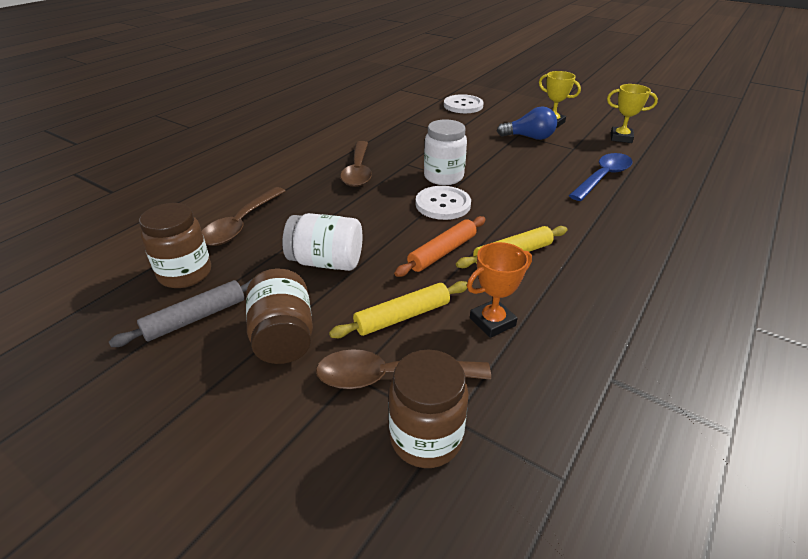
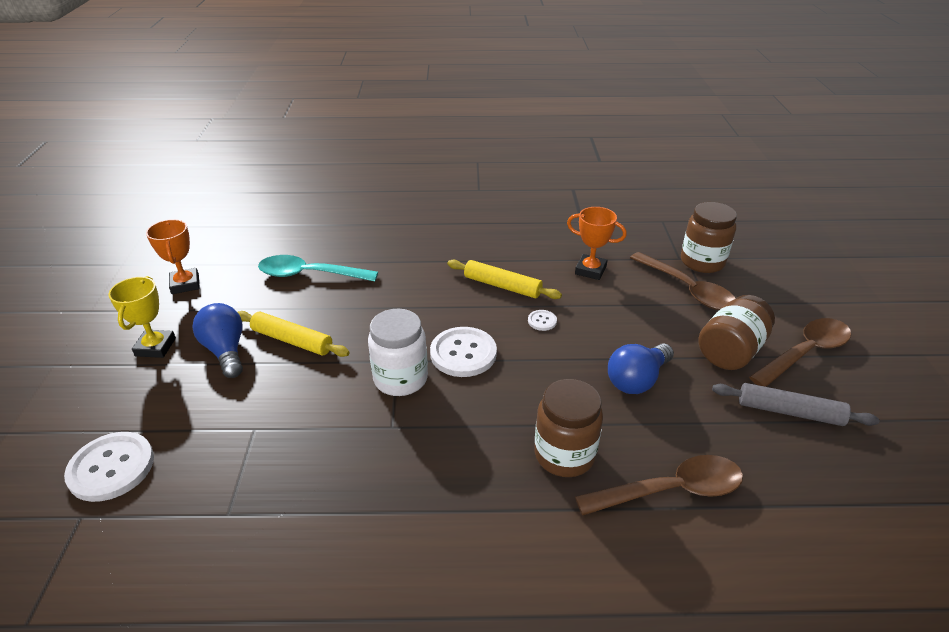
camera: 125 degrees left, 0 degrees up
(185, 273) = (775, 466): brown jar -> brown jar (564, 455)
(326, 262) = (637, 380): white jar -> blue light bulb
(358, 171) = (452, 464): brown spoon -> brown spoon (805, 353)
(402, 316) = (637, 308): yellow rolling pin -> yellow rolling pin (292, 340)
(442, 252) = (542, 321): orange rolling pin -> white button
(602, 177) = (310, 274): blue spoon -> turquoise spoon
(621, 138) = (185, 284): yellow trophy -> orange trophy

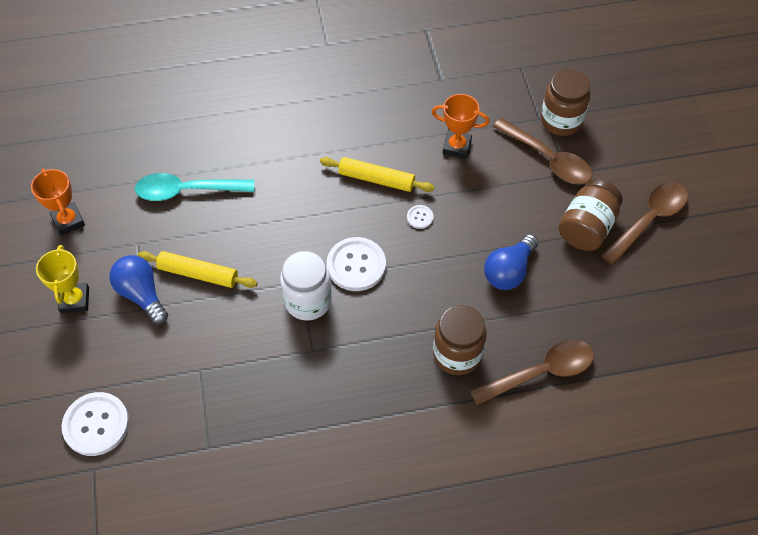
camera: 10 degrees left, 20 degrees up
(789, 412) = (632, 285): grey rolling pin -> none

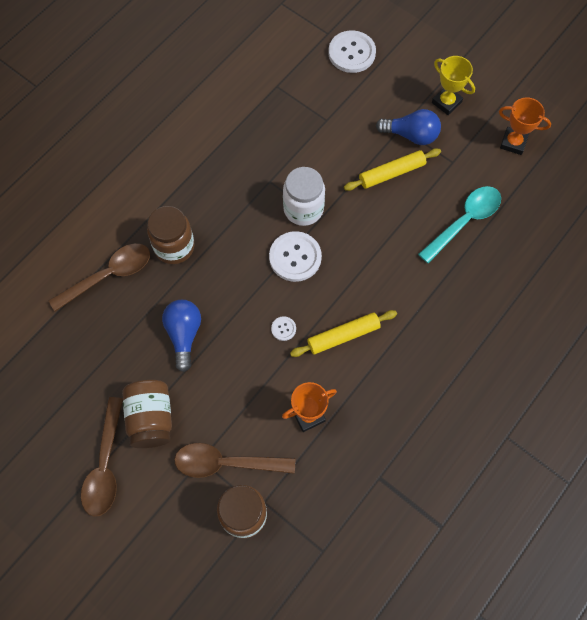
camera: 140 degrees right, 10 degrees up
(540, 373) = (108, 275): brown spoon -> brown spoon turned 150 degrees counterclockwise

